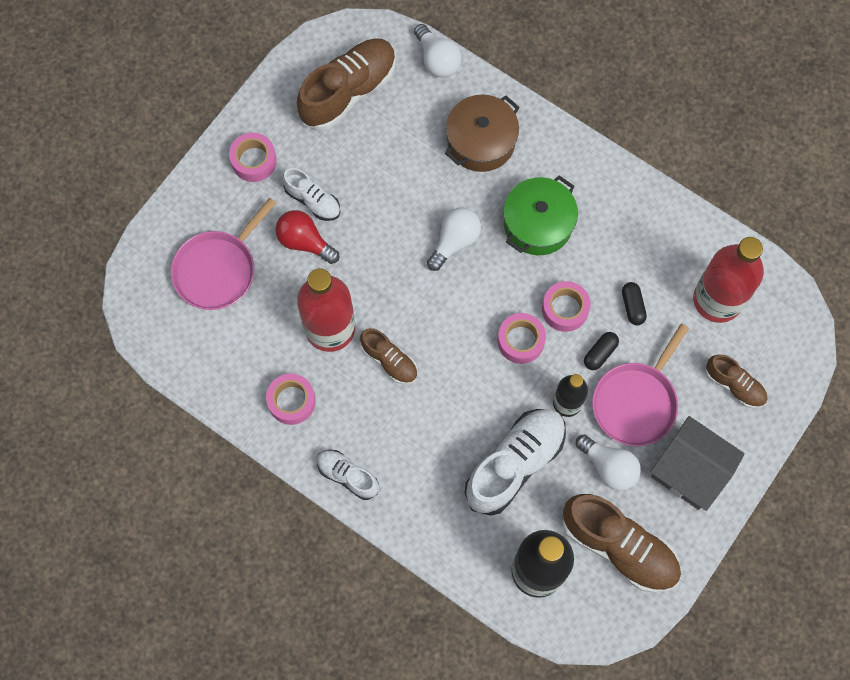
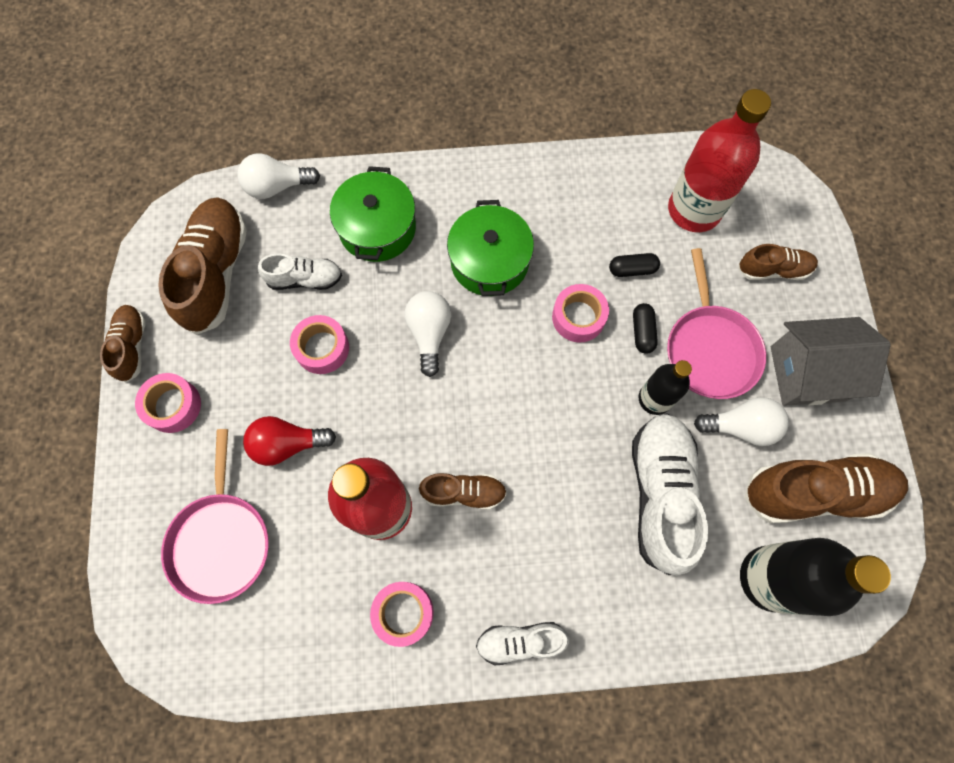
camera: 40 degrees left, 0 degrees up
(258, 101) = (131, 346): none -> brown shoe
(312, 200) = (263, 399): white shoe -> white shoe (305, 279)
(437, 60) = (277, 186): white light bulb -> white light bulb turned 150 degrees clockwise
(481, 141) = (377, 228): brown pot -> green pot
(520, 341) = (566, 376): pink tape -> pink tape (322, 348)
(632, 306) = (632, 269): black capsule -> black capsule turned 45 degrees counterclockwise

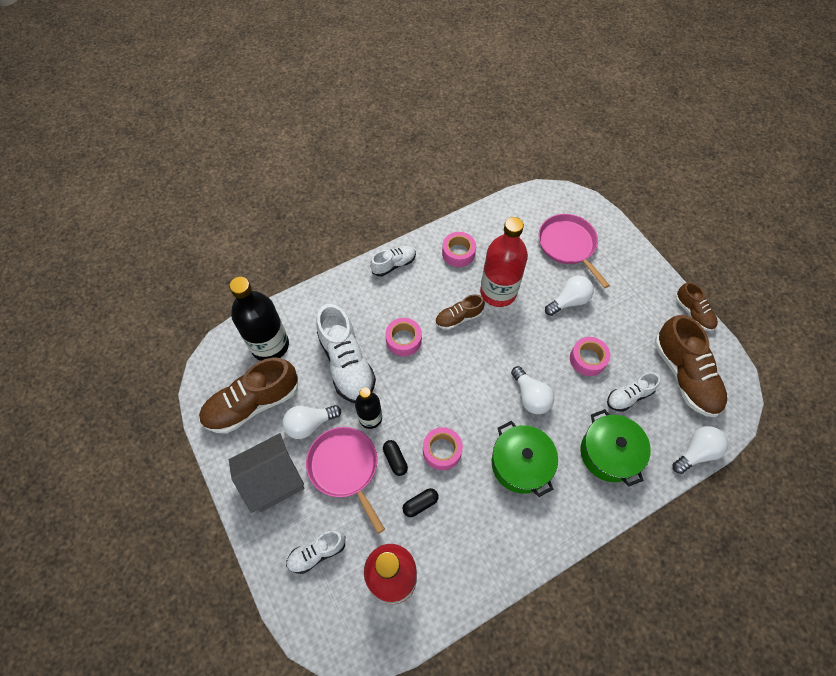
camera: 155 degrees right, 10 degrees down
(173, 406) = (644, 293): pink tape -> pink tape (403, 340)
(287, 444) = (569, 301): red light bulb -> white light bulb
(773, 270) = (317, 553): brown shoe -> white shoe

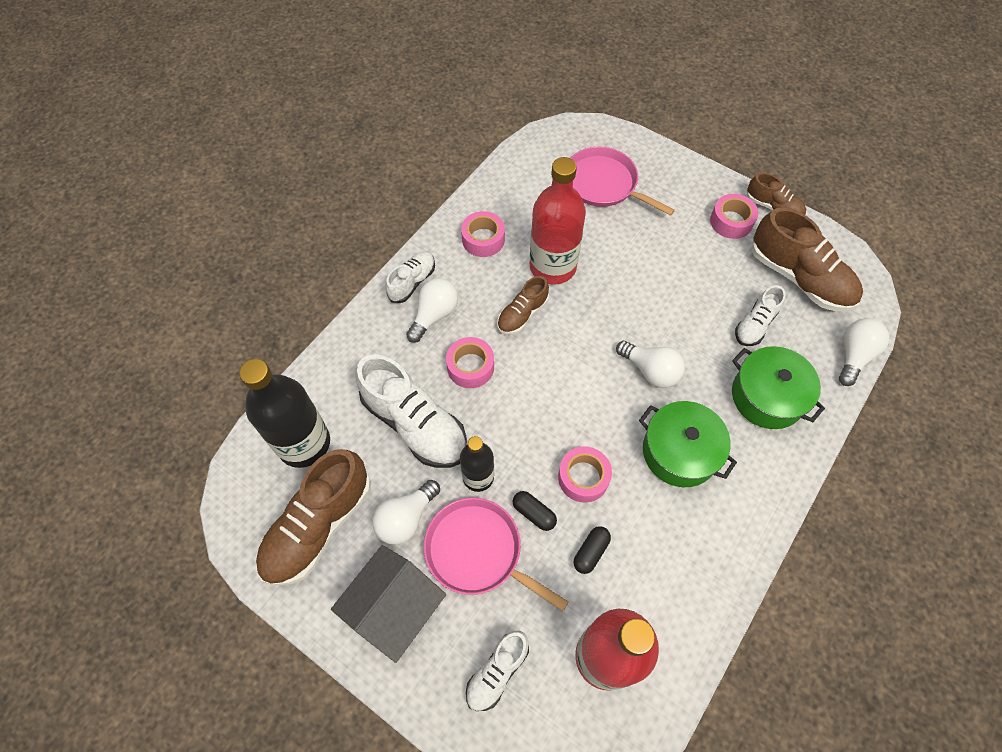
camera: 25 degrees left, 0 degrees up
(569, 301) = (637, 246): white light bulb -> white light bulb (434, 315)
(587, 359) = (690, 302): pink tape -> pink tape (731, 221)

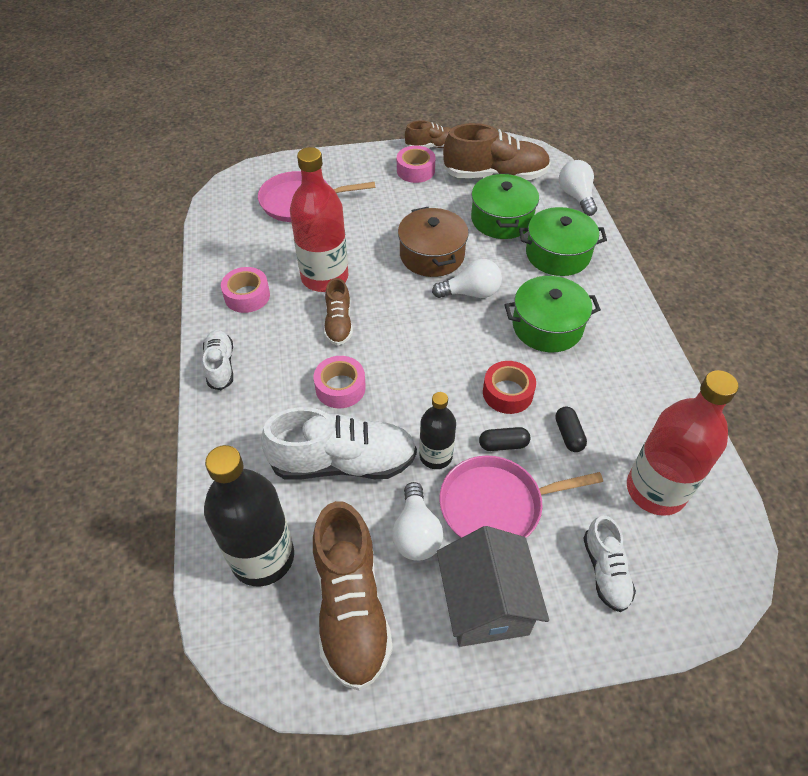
camera: 45 degrees left, 10 degrees down
(434, 315) = (268, 375): white light bulb -> none
(583, 477) = (507, 393): pink tape -> red tape
(656, 312) = (432, 255): none -> brown pot
(755, 325) = (501, 219): white shoe -> green pot

